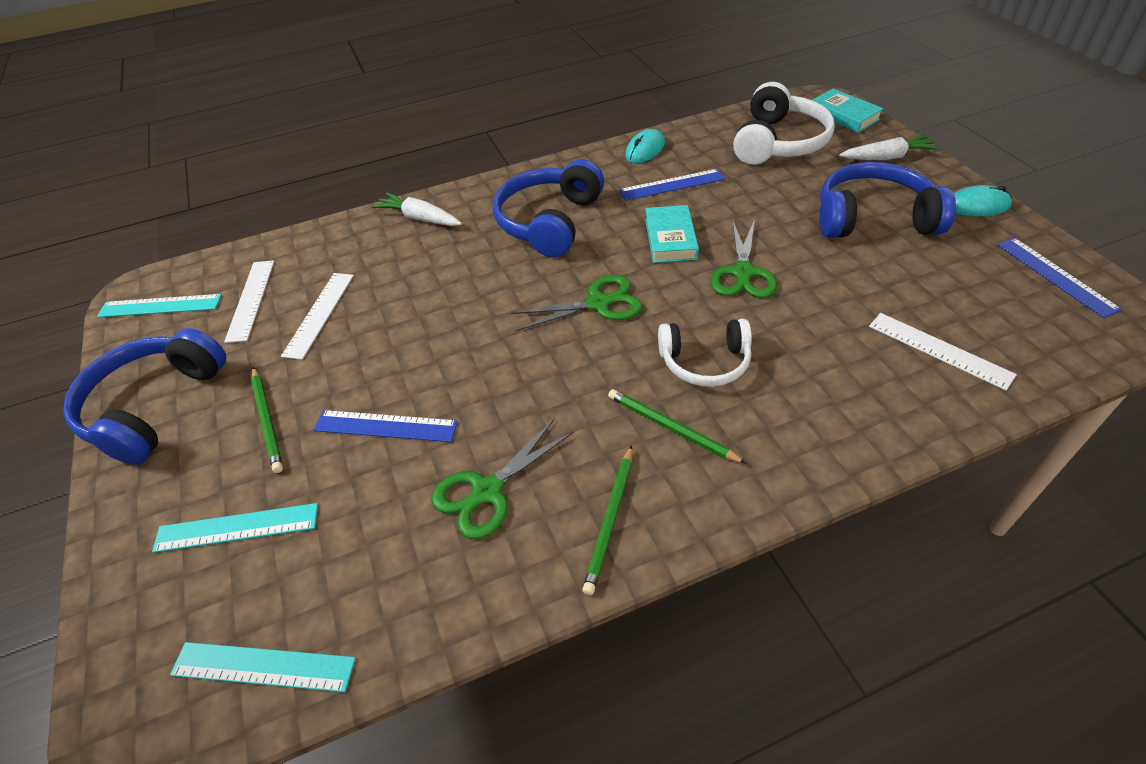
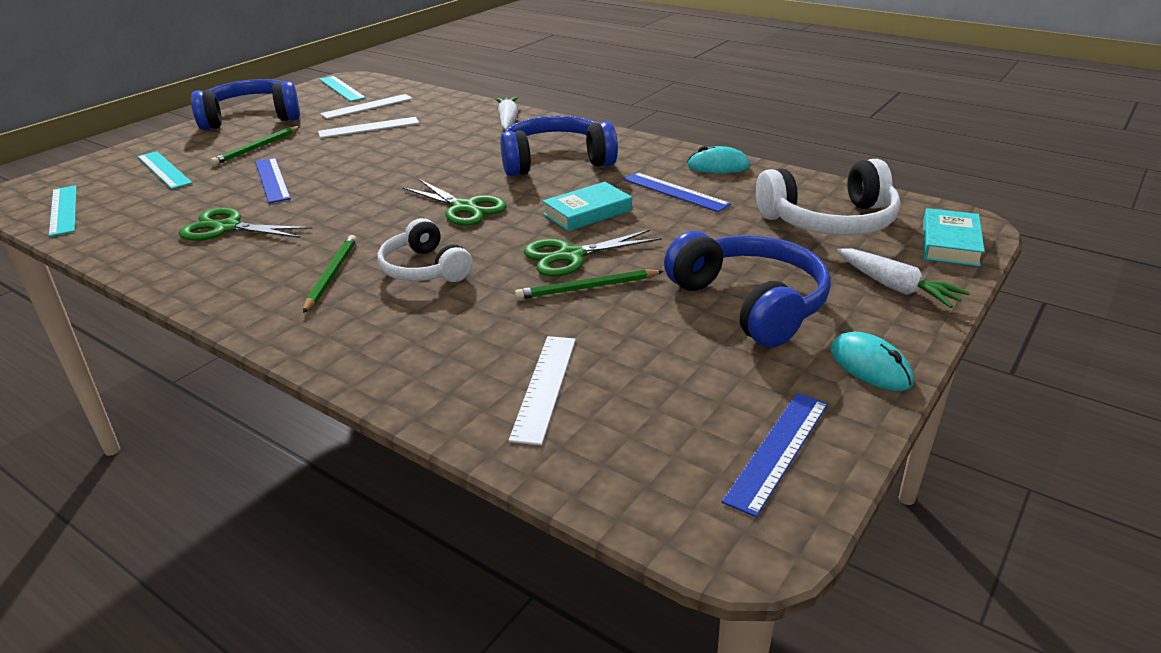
camera: 55 degrees right, 15 degrees down
(610, 519) = (219, 277): green pencil -> green pencil (587, 288)

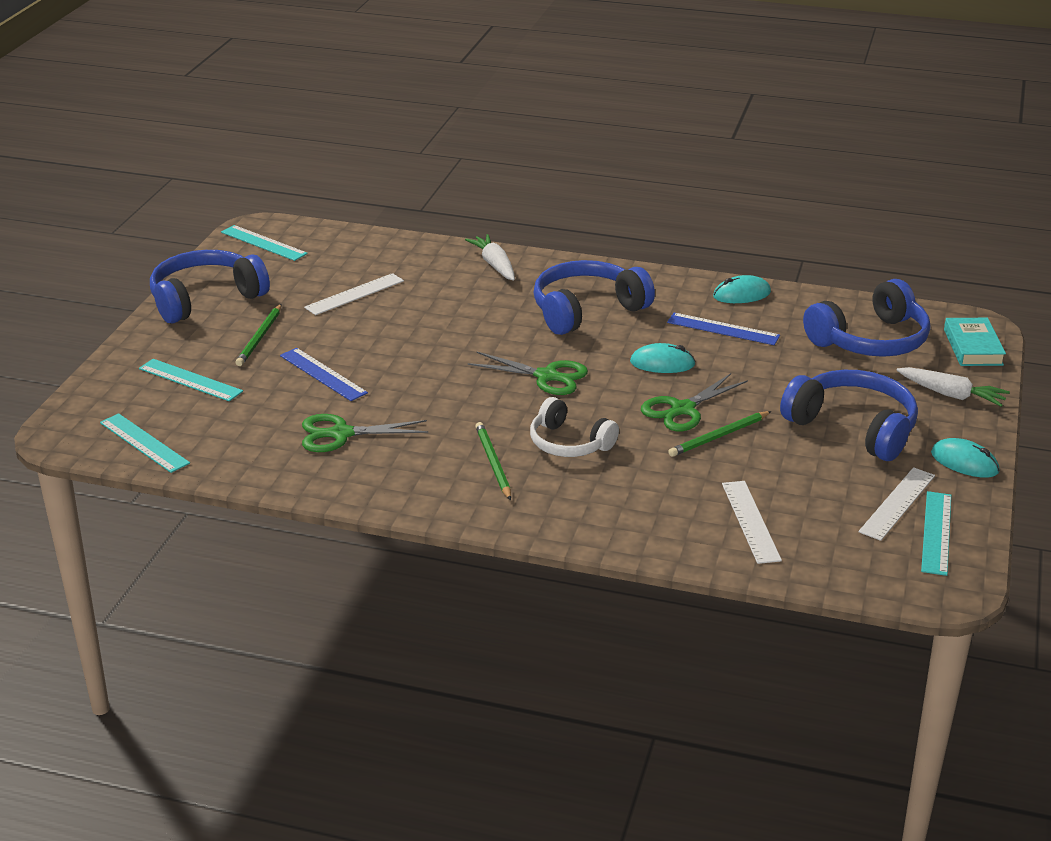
camera: 20 degrees left, 0 degrees up
(367, 106) = (321, 265): white ruler -> white ruler (897, 503)
(587, 212) = (662, 363): turquoise book -> turquoise mouse
(777, 450) = (936, 532): blue ruler -> turquoise ruler
(830, 221) = (871, 340): white headphones -> blue headphones

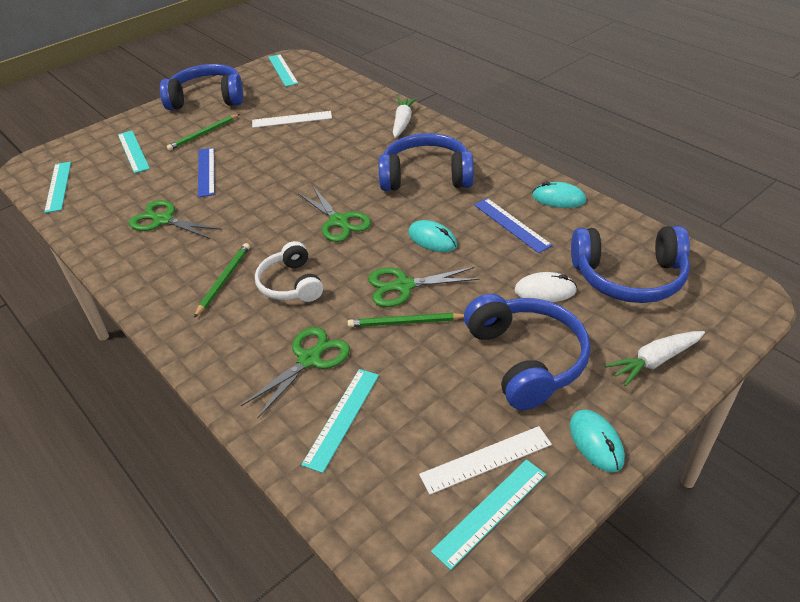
camera: 35 degrees right, 10 degrees up
(667, 493) = (309, 359): none -> green scissors
(751, 521) = (342, 418): white ruler -> turquoise ruler
(813, 373) = (545, 291): none -> white mouse
(952, 395) = (654, 361): white carrot -> white carrot turned 90 degrees clockwise
(973, 347) = (724, 318): turquoise book -> none

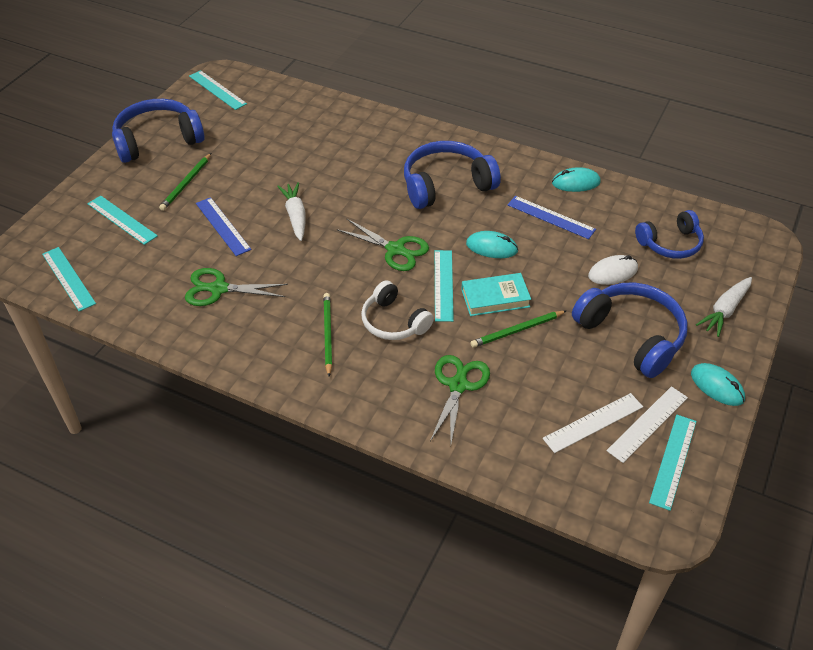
camera: 25 degrees left, 5 degrees up
(292, 119) = (270, 148): white ruler -> white ruler (593, 423)
(342, 418) = (519, 426): turquoise ruler -> turquoise ruler (443, 285)
(402, 122) = (387, 130): white carrot -> white carrot (295, 216)
(404, 286) = (495, 298): green scissors -> turquoise book
(629, 277) = (670, 244): blue headphones -> blue headphones, size x0.65

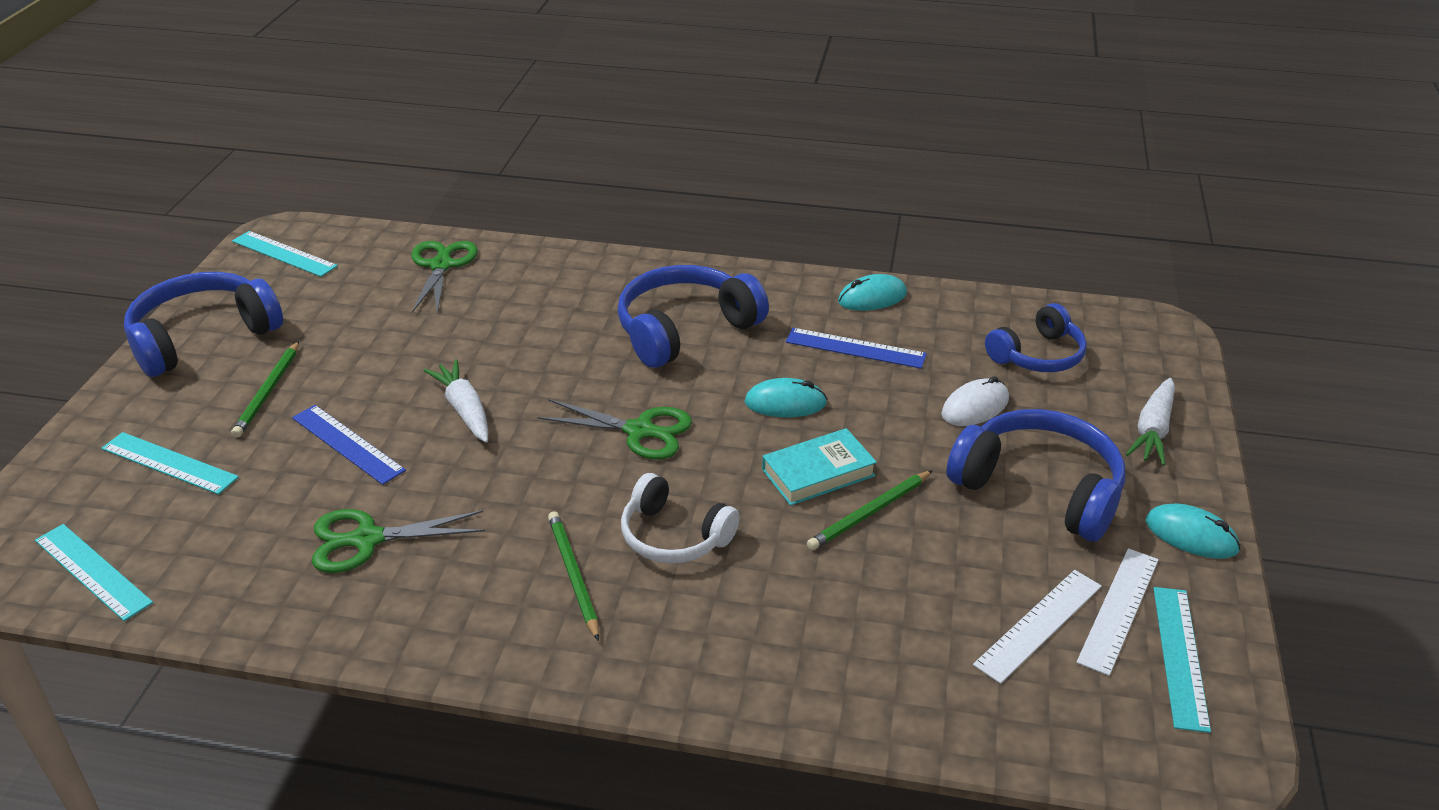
camera: 15 degrees left, 10 degrees down
(443, 285) = (733, 468): turquoise ruler -> none
(458, 385) = (811, 612): green scissors -> green scissors (441, 265)

